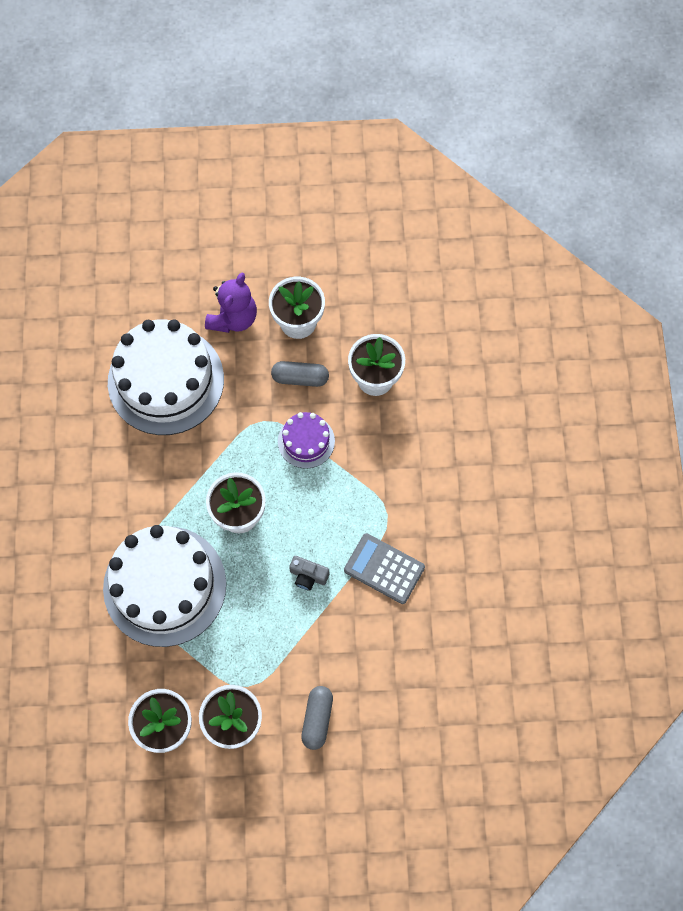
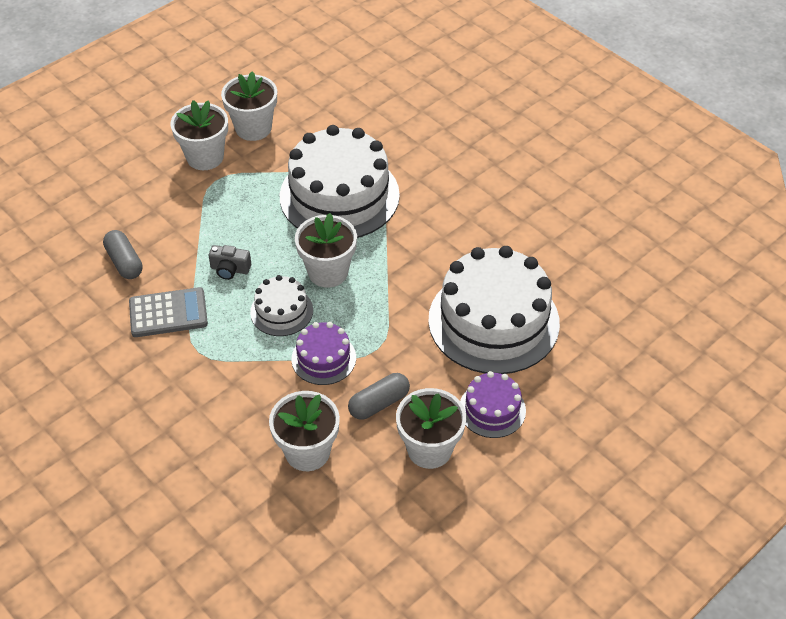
camera: 140 degrees right, 20 degrees down
(233, 318) = (492, 409): purple teddy bear -> purple cake
(302, 505) = (281, 311): none -> white cake
(308, 576) = (230, 269): grey camera -> grey camera turned 150 degrees counterclockwise
(317, 719) = (142, 194): grey capsule -> grey capsule (124, 262)

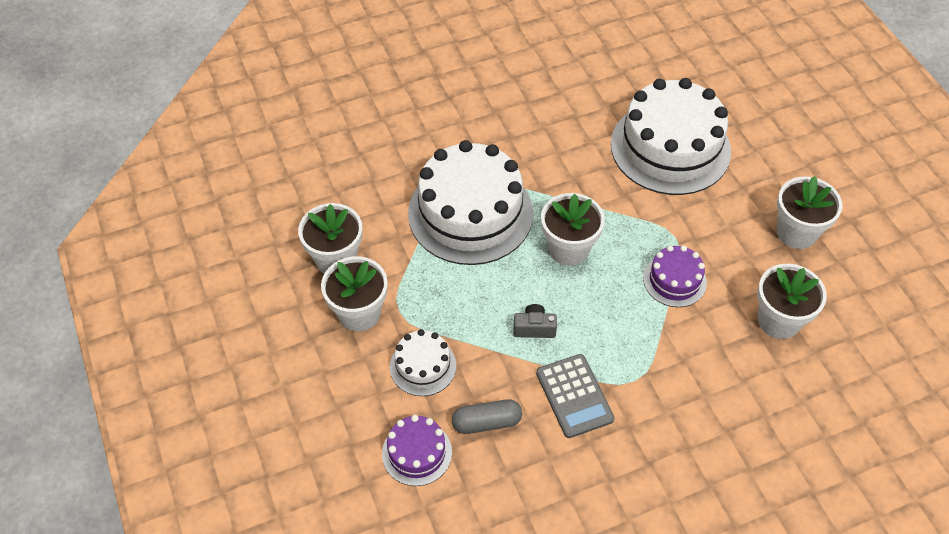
camera: 70 degrees left, 5 degrees up
(168, 313) = (574, 396): grey calculator -> grey calculator turned 150 degrees clockwise
(230, 269) = (534, 328): grey camera -> grey camera turned 120 degrees counterclockwise
(281, 311) = (605, 298): white cake -> white cake (423, 366)
(379, 403) = (738, 253): grey capsule -> none
(492, 409) = (765, 178): purple cake -> purple cake (417, 453)

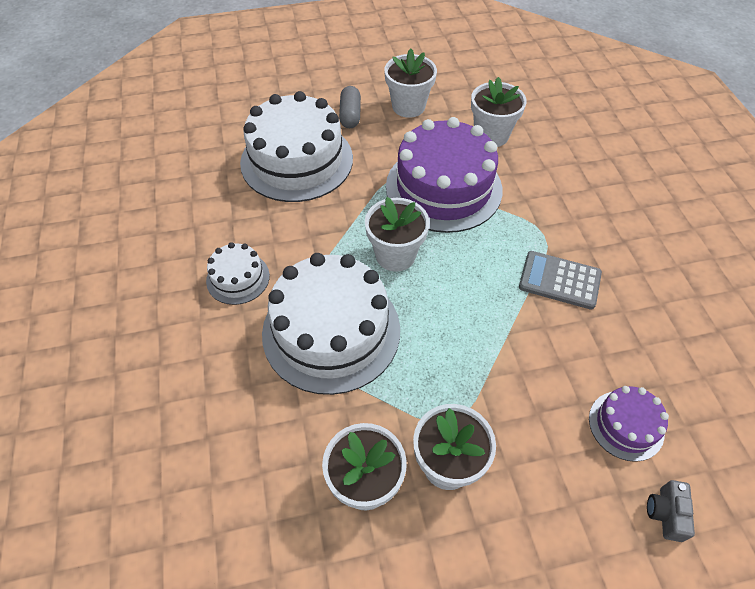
camera: 80 degrees left, 0 degrees up
(423, 366) = (522, 405): white cake -> white cake (238, 278)
(486, 422) = (589, 356): grey capsule -> grey capsule (350, 115)
(534, 328) = (483, 298): grey camera -> grey camera (665, 513)
(574, 396) = (559, 280): grey calculator -> grey calculator turned 150 degrees counterclockwise
(674, 280) = (443, 188): purple cake -> purple cake, size x2.07

